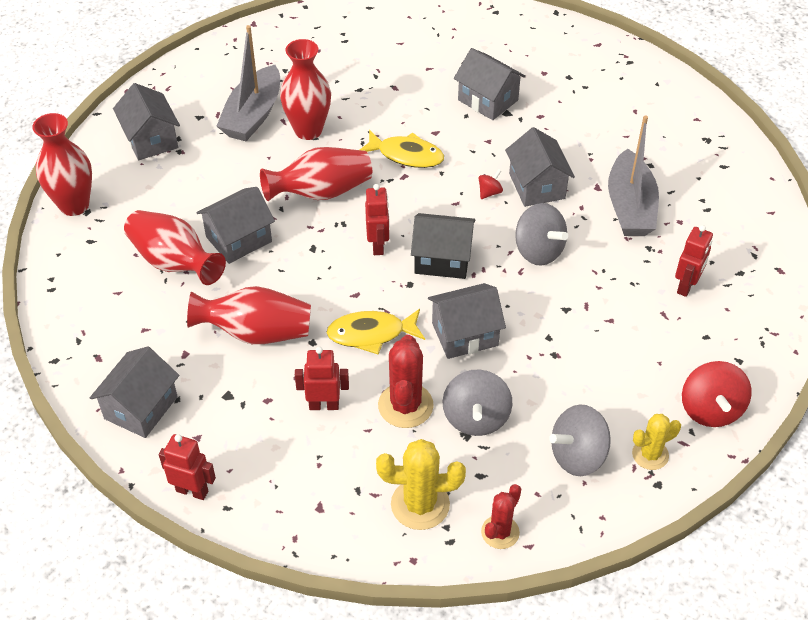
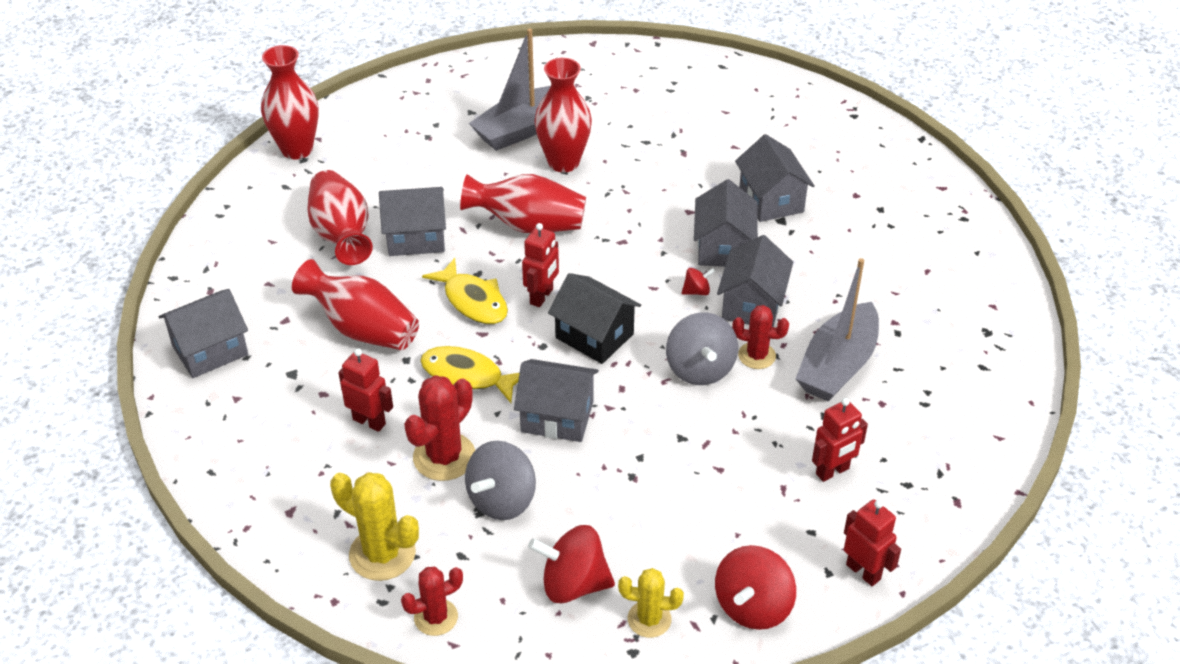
camera: 30 degrees right, 5 degrees down
(151, 140) = (410, 116): grey house -> grey house (723, 247)
(192, 491) = (194, 443): red robot -> red robot (863, 572)
(406, 155) = (641, 222): yellow fish -> yellow fish (473, 301)
(570, 223) = (757, 356): none -> red cactus
(577, 456) = (573, 584): grey spinning top -> red spinning top

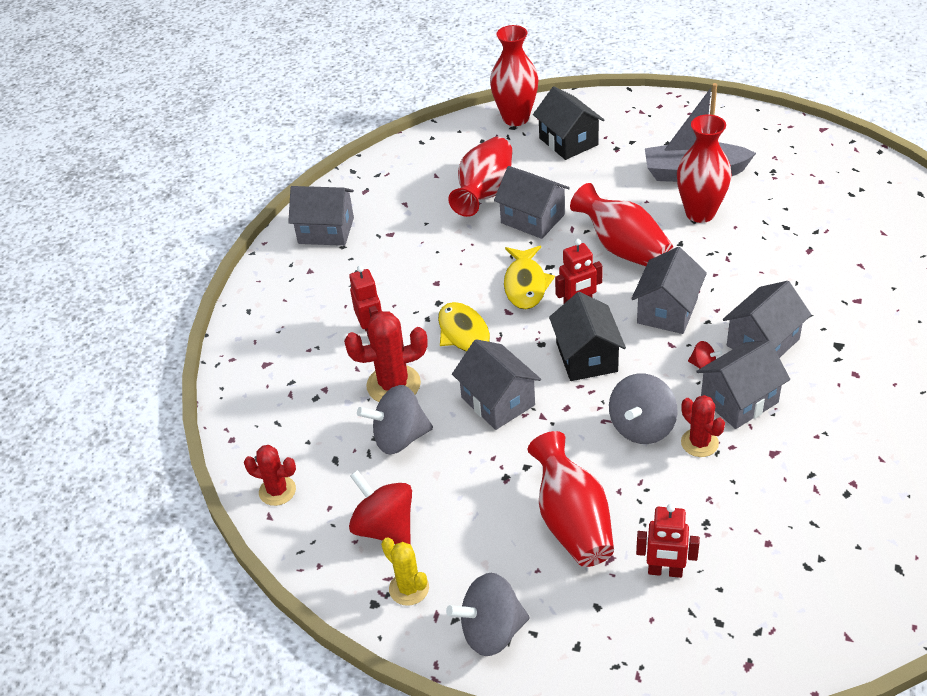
camera: 45 degrees right, 0 degrees up
(362, 329) = (431, 265): red vase -> red vase (572, 521)
(374, 150) = (568, 141): none -> black house
(382, 554) = (289, 427): yellow cactus -> none
(752, 606) = (491, 631): red spinning top -> grey spinning top
(771, 200) = (846, 324): grey house -> grey house (667, 311)
(837, 366) = (761, 490): grey boat -> none
(863, 572) = (605, 665): red robot -> none

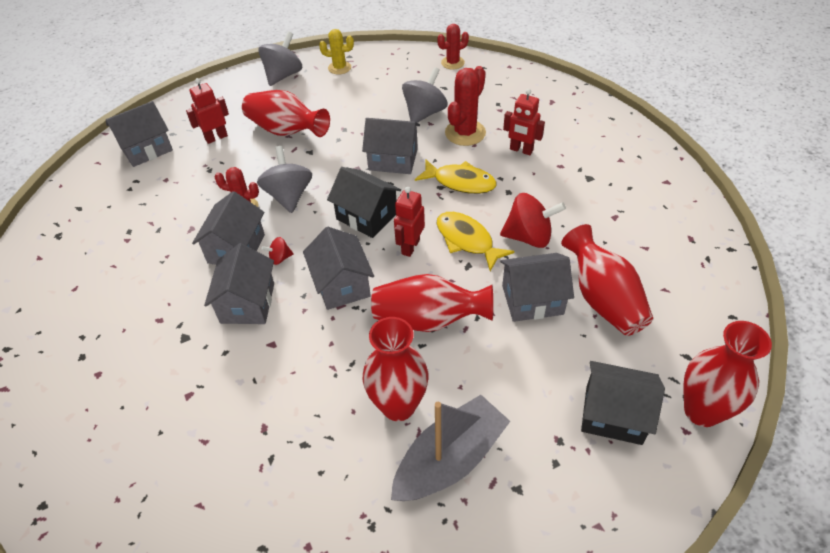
camera: 135 degrees right, 5 degrees up
(326, 230) = (660, 191): grey house -> grey house (146, 149)
(385, 527) = (380, 79): red spinning top -> red spinning top (529, 237)

